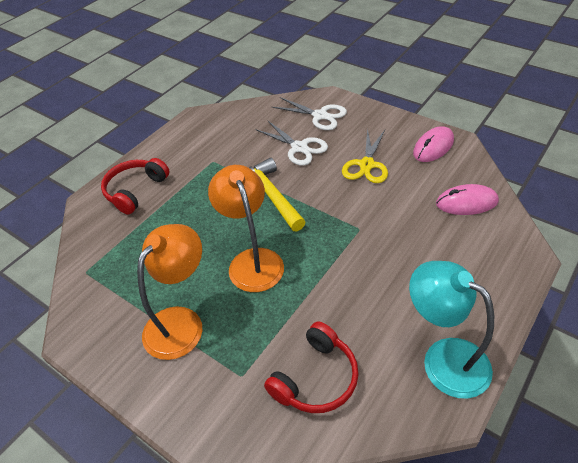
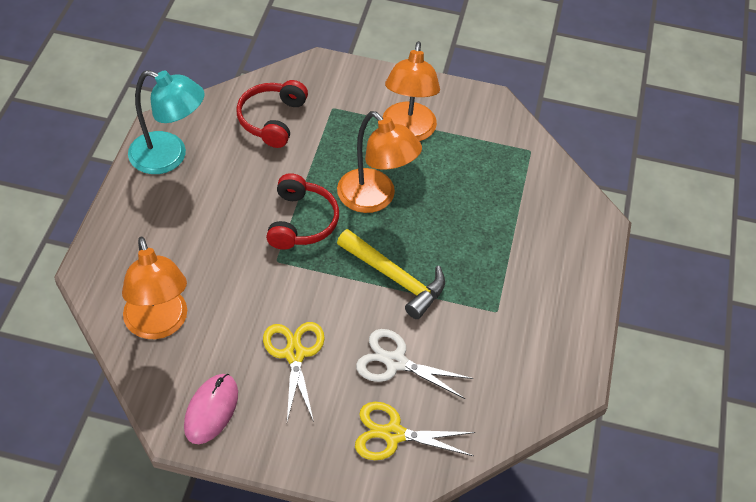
camera: 150 degrees right, 5 degrees up
(135, 190) = (558, 246): red headphones -> red headphones (301, 222)
(320, 116) = (393, 434): white scissors -> yellow scissors
(466, 202) = (159, 325): pink mouse -> orange lamp

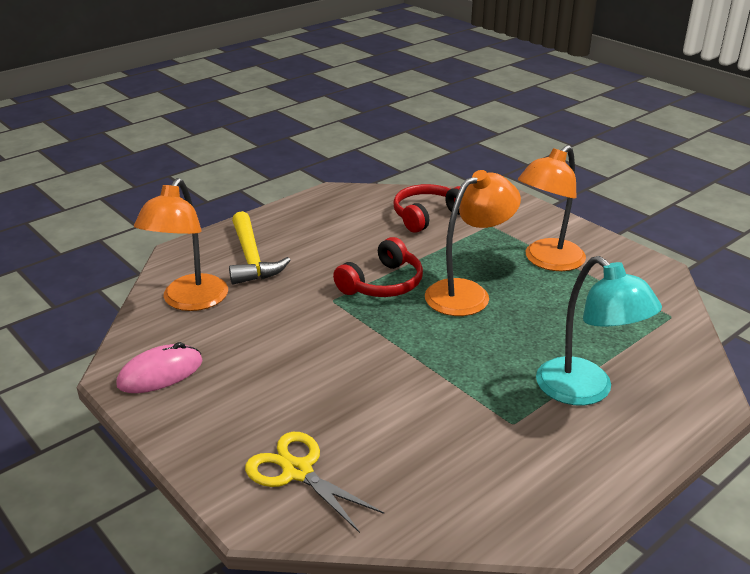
camera: 40 degrees right, 20 degrees down
(169, 157) = (318, 210): turquoise lamp -> turquoise lamp (585, 391)
(294, 354) = (275, 367): yellow scissors -> none
(374, 199) = (467, 293): orange lamp -> orange lamp turned 120 degrees counterclockwise
(395, 278) = (429, 354): yellow hammer -> yellow hammer (251, 258)
(395, 362) = (362, 415): white scissors -> none

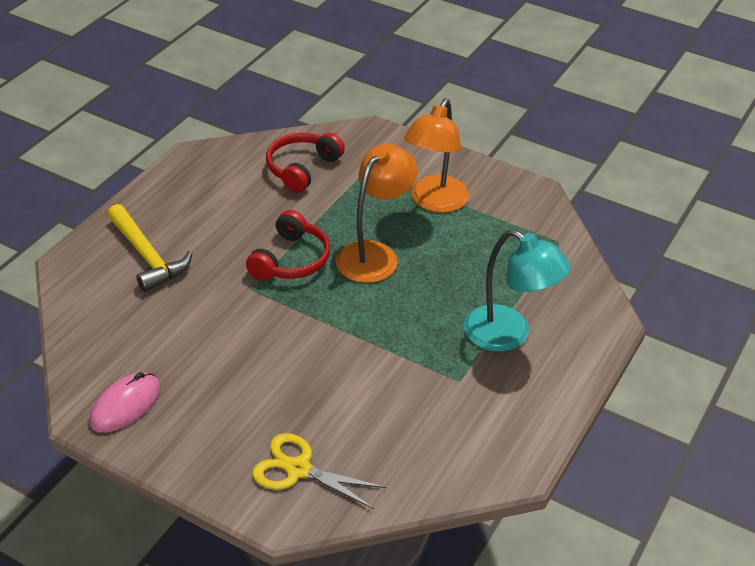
camera: 20 degrees left, 10 degrees up
(189, 301) = (111, 320): orange lamp -> none

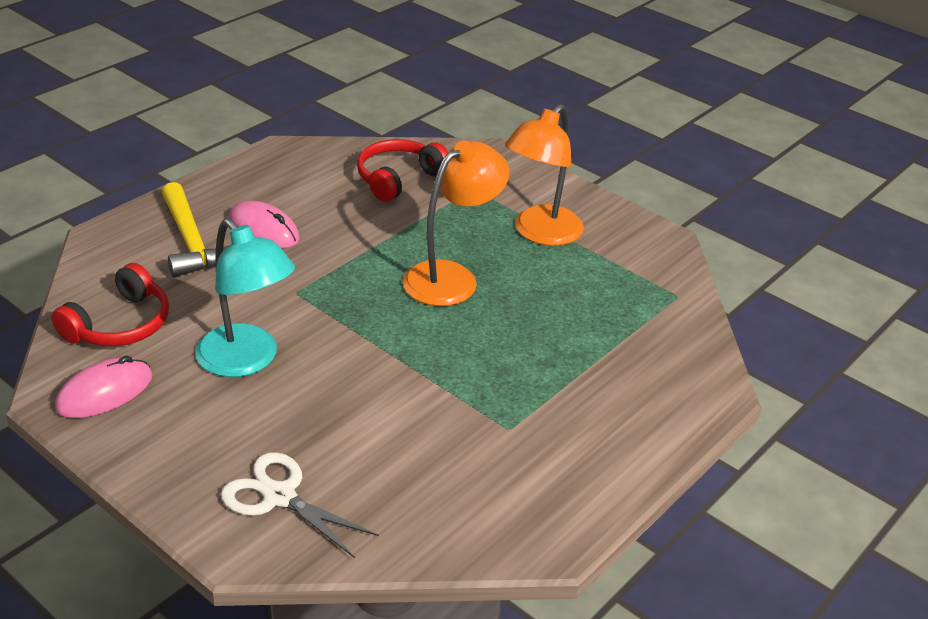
camera: 10 degrees right, 5 degrees down
(204, 235) = (264, 229): none -> pink mouse
(291, 260) = (352, 269): red headphones -> red headphones (120, 325)
(298, 469) = (279, 496): yellow scissors -> white scissors
(508, 335) = (585, 388): turquoise lamp -> turquoise lamp (247, 361)

